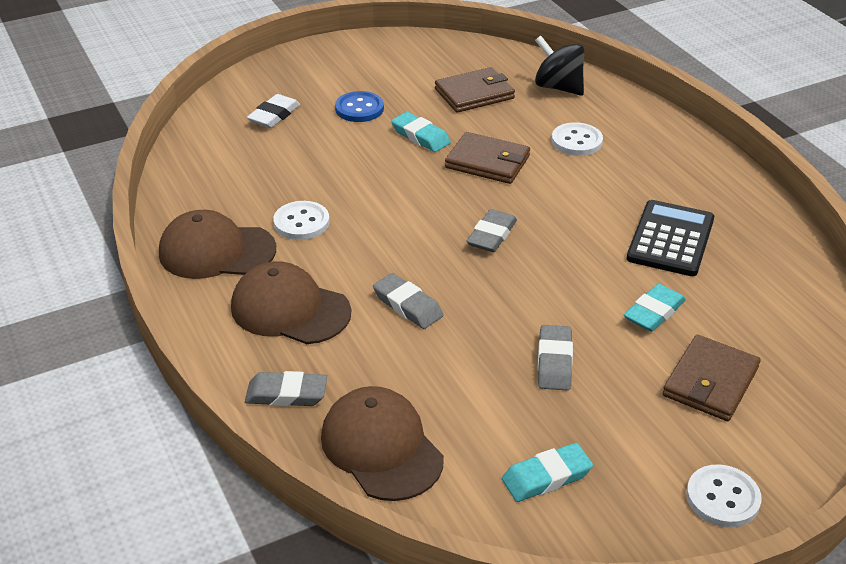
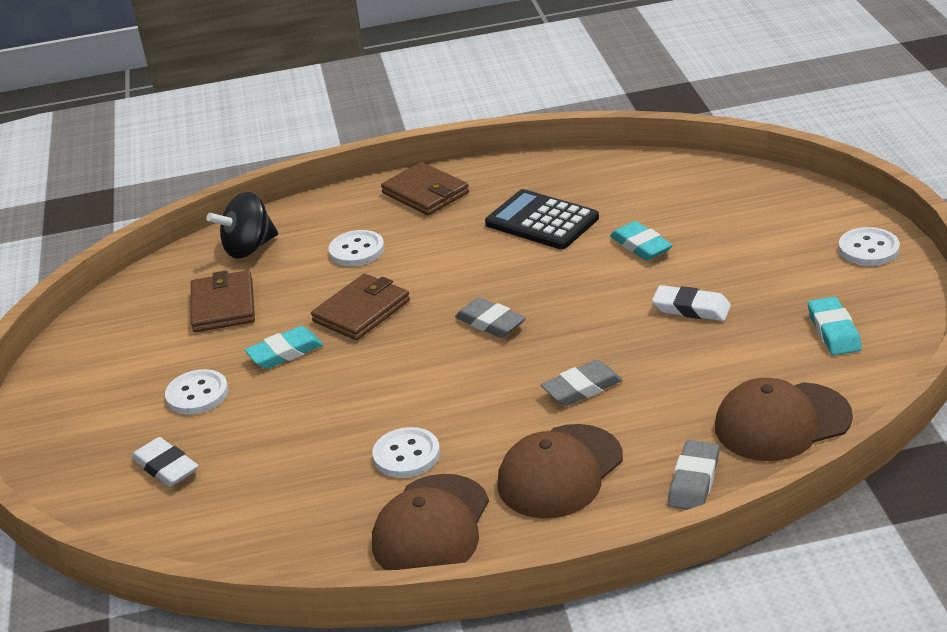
camera: 70 degrees left, 5 degrees down
(359, 108) = (197, 394): blue button -> white button
(554, 362) = (691, 308): grey eraser -> white eraser
(710, 382) = (737, 232): brown wallet -> brown wallet (425, 193)

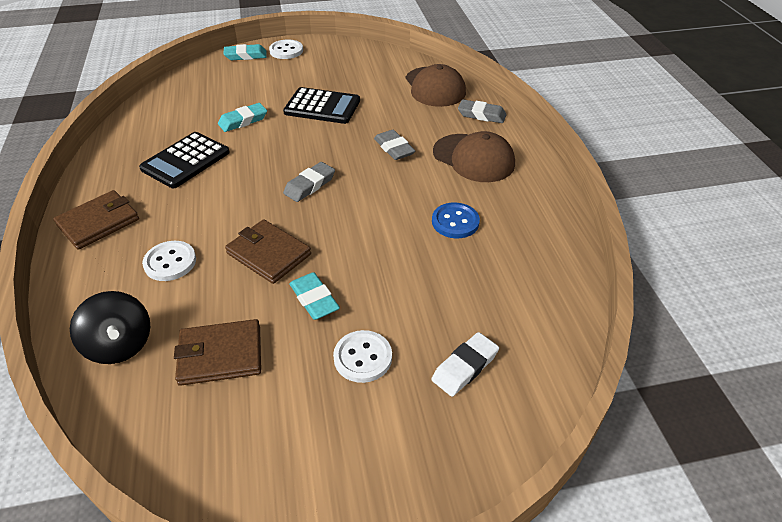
camera: 95 degrees left, 10 degrees up
(406, 455) = (455, 222): white button -> blue button
(431, 527) = (527, 209): brown cap -> none
(691, 308) = (322, 107): white eraser -> black calculator
(834, 331) = (359, 67): turquoise eraser -> turquoise eraser (245, 56)

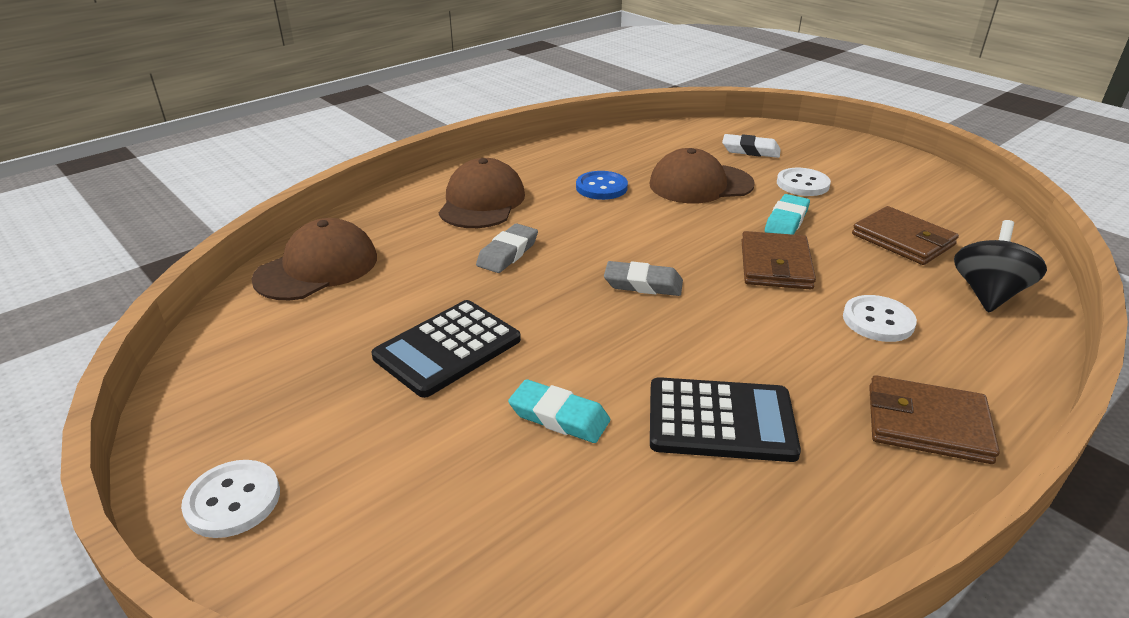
camera: 120 degrees left, 10 degrees down
(245, 56) = (286, 566): turquoise eraser -> none
(322, 107) = (447, 348): black calculator -> black calculator turned 120 degrees counterclockwise
(417, 283) = (700, 184): none -> brown cap
(481, 115) = (378, 218): grey eraser -> none

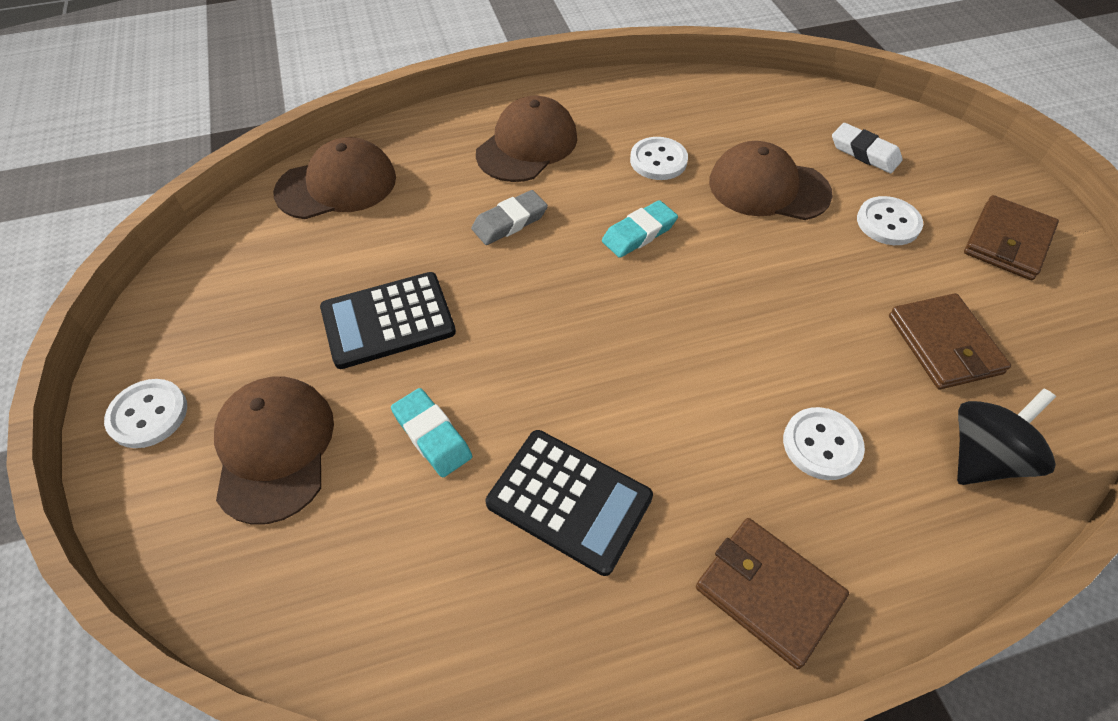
camera: 25 degrees right, 20 degrees up
(405, 480) = (274, 449): none -> brown cap
(601, 187) = (658, 160): blue button -> white button
(643, 284) = (611, 307): grey eraser -> none
(775, 265) = (767, 329): brown wallet -> brown wallet (1007, 241)
(786, 221) = (826, 271): turquoise eraser -> turquoise eraser (639, 233)

